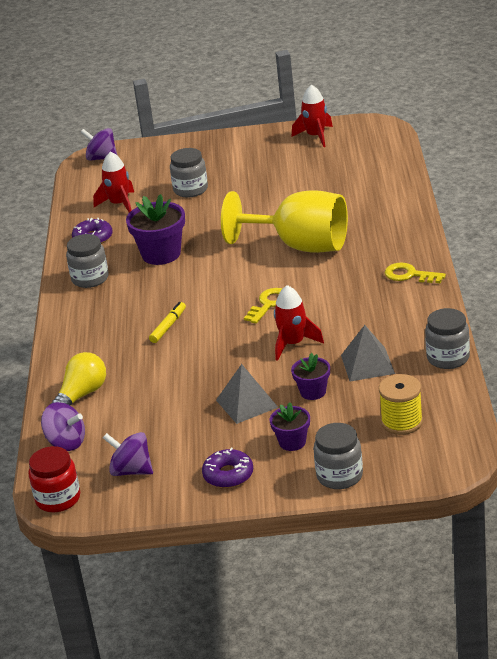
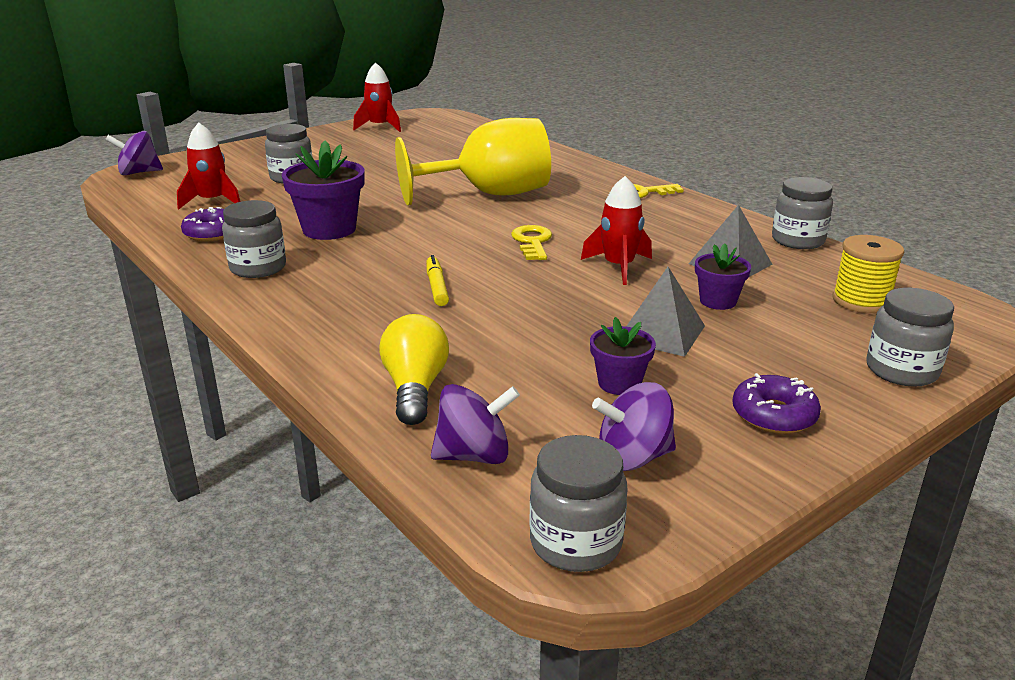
camera: 40 degrees left, 5 degrees down
(58, 499) = (575, 543): red jar -> grey jar
(292, 442) = (785, 354): purple flower pot -> purple flower pot (619, 383)

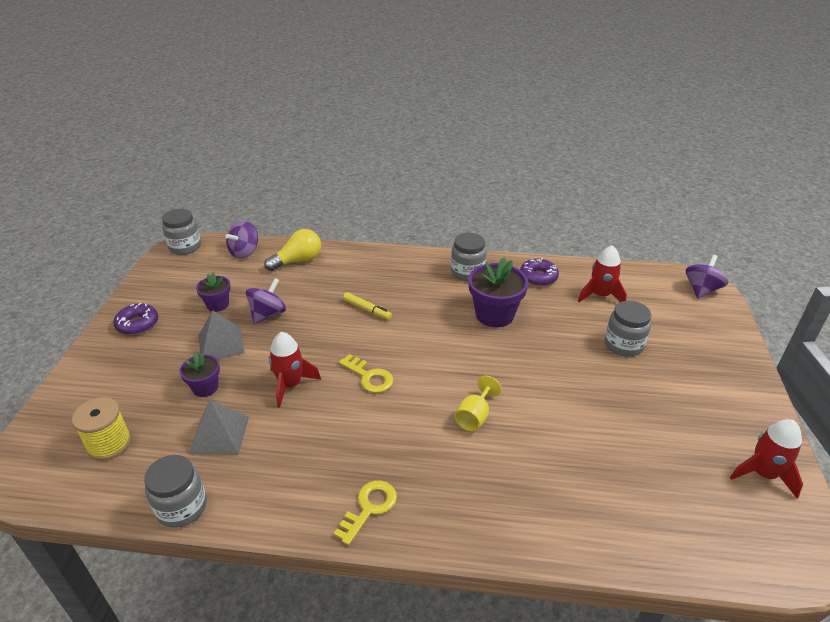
camera: 135 degrees right, 10 degrees up
(415, 388) = (298, 261): yellow light bulb -> yellow light bulb turned 75 degrees counterclockwise
(490, 194) = (474, 416): yellow goblet -> yellow goblet, size x0.42
(633, 457) = (186, 278): purple spinning top -> purple spinning top (268, 314)
(901, 370) = (76, 387): grey jar -> none

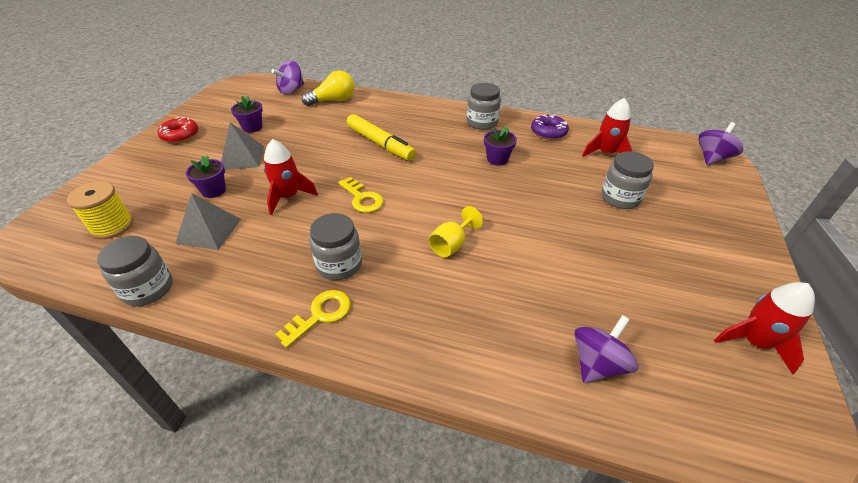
camera: 10 degrees right, 5 degrees up
(137, 324) = (180, 135): purple donut -> red donut
(185, 247) = (244, 82): grey jar -> grey jar (339, 265)
(268, 314) = (292, 139): purple spinning top -> purple spinning top (597, 364)
(367, 310) = (380, 143): yellow marker -> yellow marker, size x1.74
(494, 315) = (497, 159): purple flower pot -> purple flower pot, size x0.57

